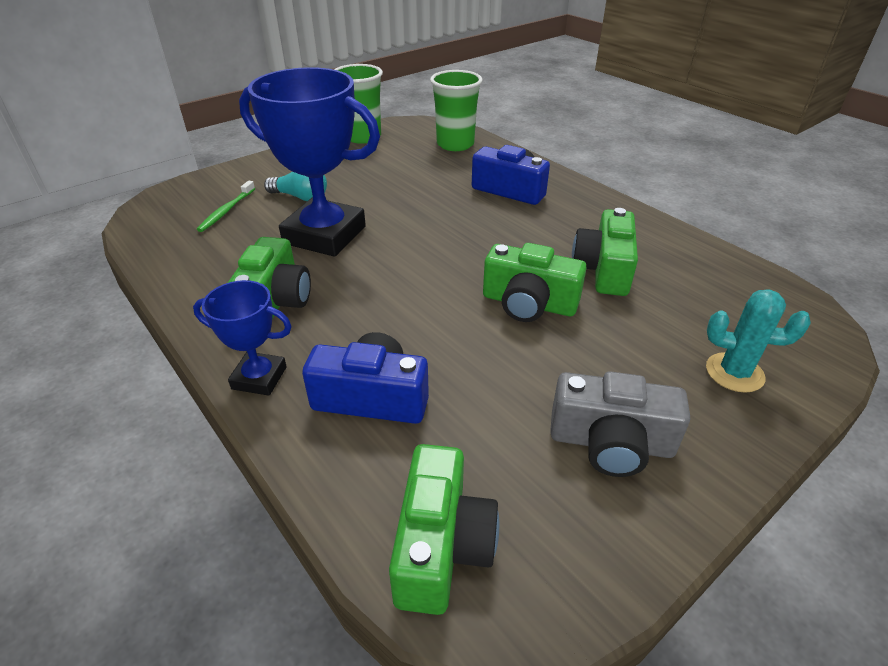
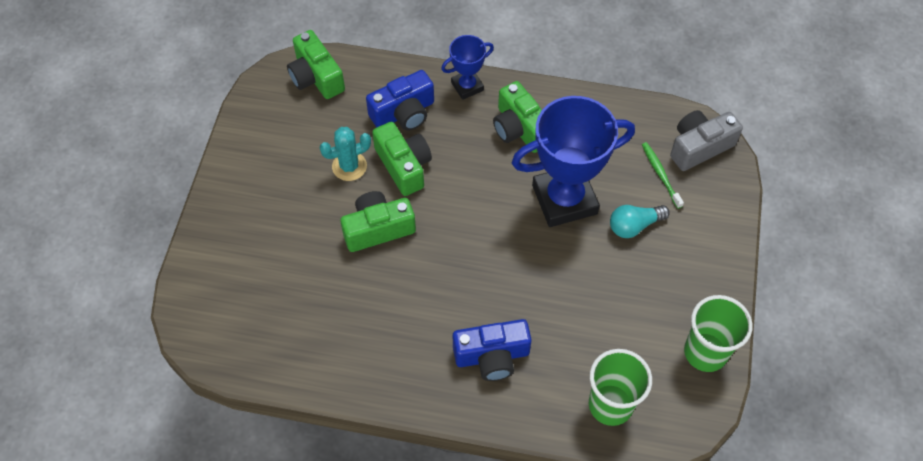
camera: 140 degrees right, 20 degrees up
(603, 269) = (353, 297): green camera -> green camera (404, 166)
(611, 443) = (276, 163): grey camera -> grey camera (699, 147)
(734, 372) = (232, 251): turquoise cactus -> turquoise cactus (349, 166)

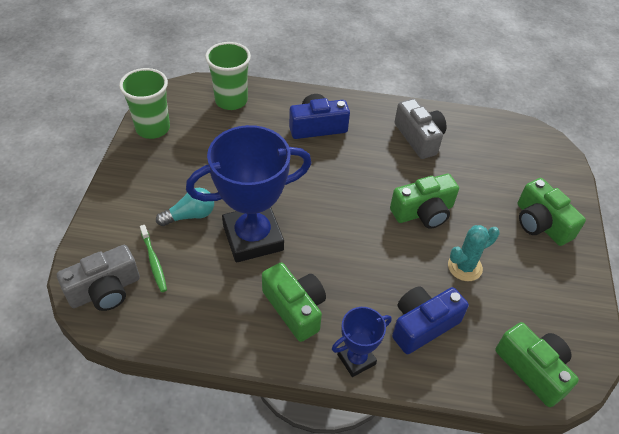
camera: 175 degrees right, 10 degrees down
(360, 337) = (419, 138): none -> grey camera
(404, 166) = (411, 268): green camera -> green camera (541, 223)

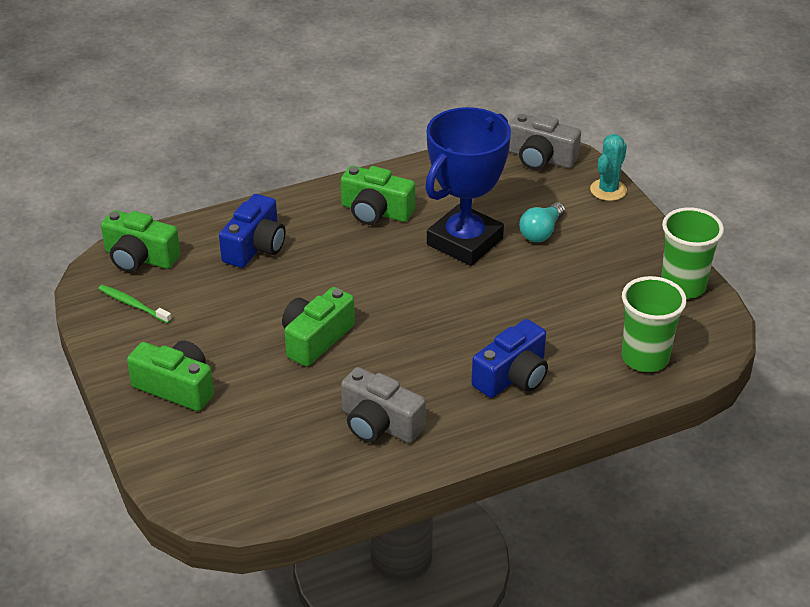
camera: 150 degrees right, 10 degrees down
(105, 290) = (541, 158): grey camera -> grey camera turned 90 degrees counterclockwise
(154, 262) = (527, 189): green toothbrush -> green toothbrush (132, 304)
(356, 359) = (297, 203): blue trophy -> none
(464, 267) = (241, 307): turquoise cactus -> turquoise cactus (608, 190)

